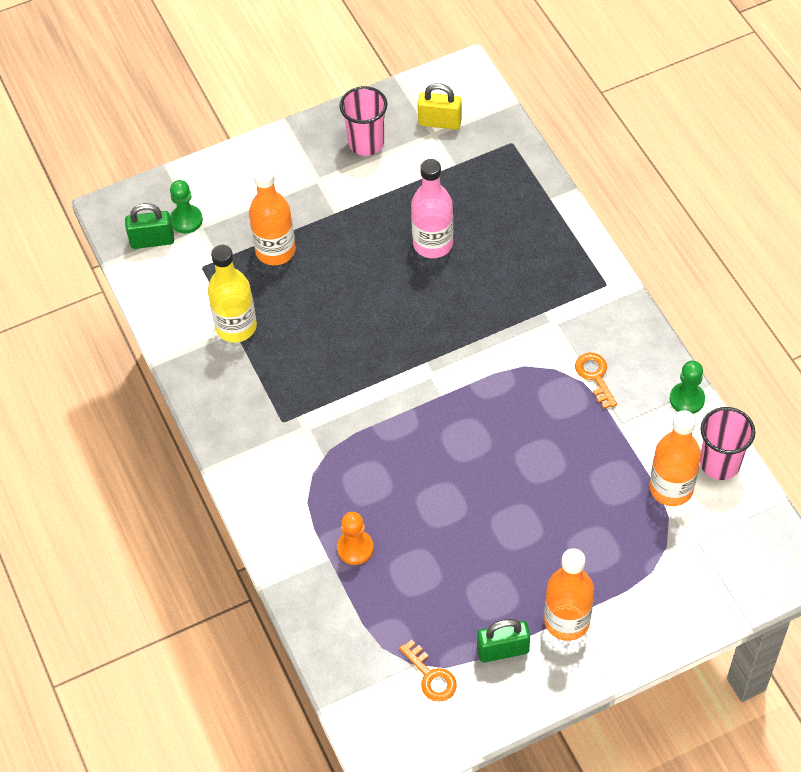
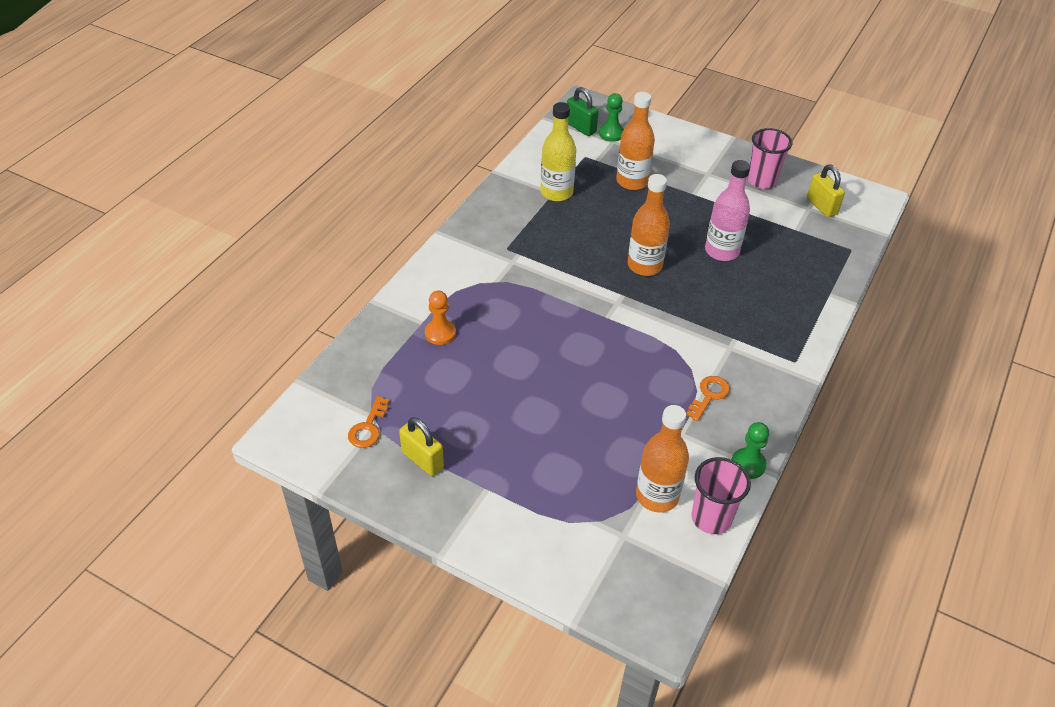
camera: 50 degrees right, 10 degrees down
(503, 650) = (422, 460): green padlock -> yellow padlock
(567, 621) = (479, 487): orange bottle -> orange bottle (644, 265)

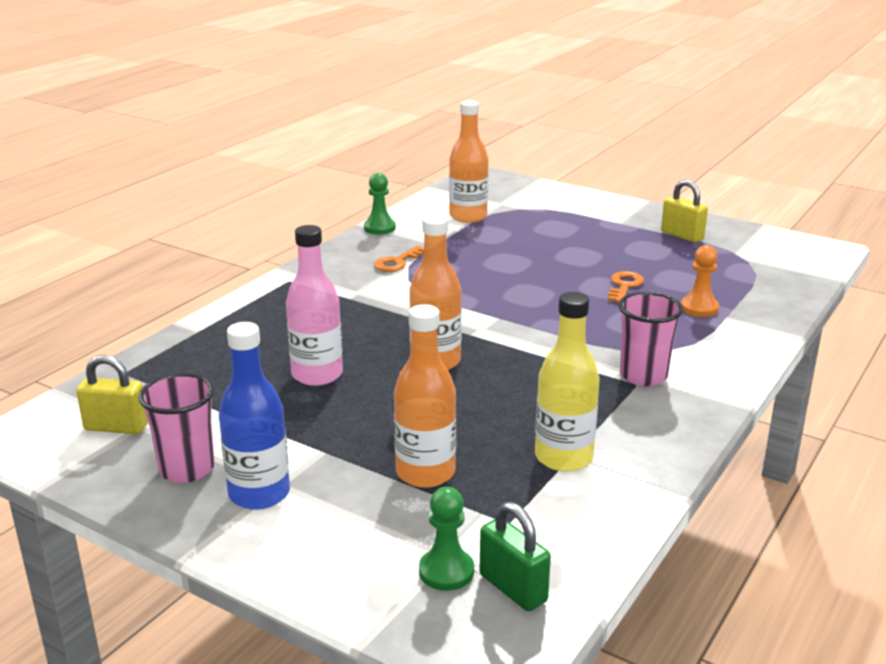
camera: 175 degrees left, 20 degrees down
(368, 427) = (744, 252): orange key -> orange key (624, 286)
(711, 518) = (425, 207): pink cup -> pink cup (643, 376)
(715, 168) = (259, 494): none -> blue bottle
(821, 206) = (116, 427): yellow padlock -> yellow padlock turned 60 degrees counterclockwise

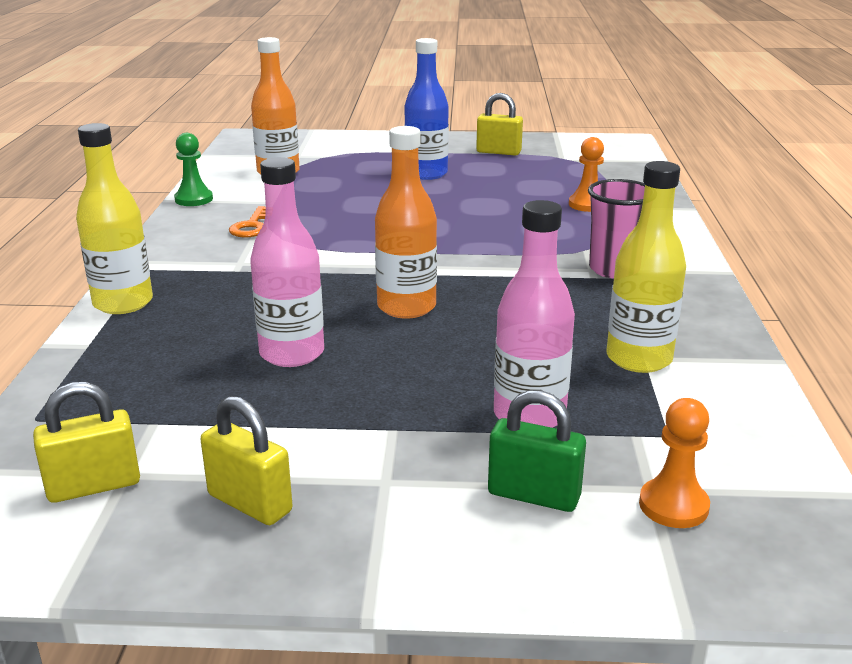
camera: 30 degrees left, 0 degrees up
(187, 469) = (250, 503): pink cup -> yellow padlock
(249, 304) = (123, 303): none -> yellow bottle
(259, 494) = (374, 500): blue bottle -> blue bottle (426, 174)
(425, 473) = (529, 415): orange bottle -> pink bottle
(446, 571) = (673, 506): green pawn -> orange pawn
(513, 588) = (753, 497): green padlock -> green padlock (533, 495)
(624, 286) = (501, 201): orange key -> none

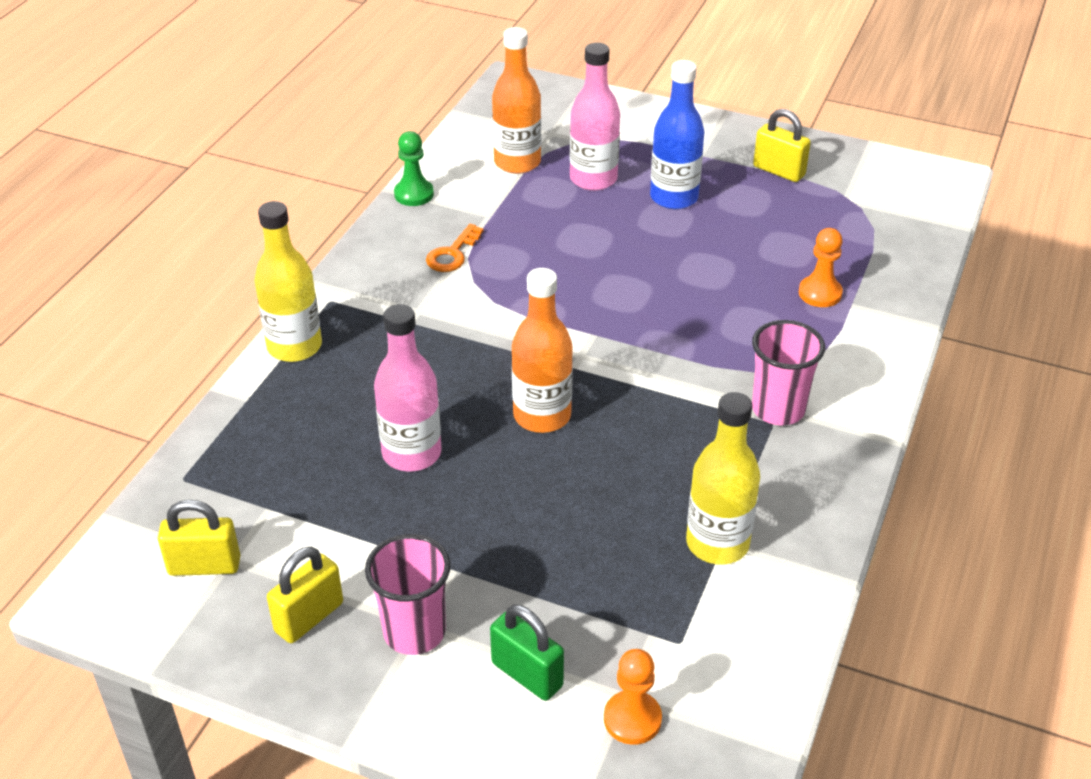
camera: 20 degrees right, 15 degrees up
(250, 503) = (309, 617): yellow padlock -> yellow padlock turned 75 degrees clockwise
(383, 488) = (414, 632): none -> pink cup
(529, 415) = (575, 586): pink bottle -> pink bottle (593, 179)

